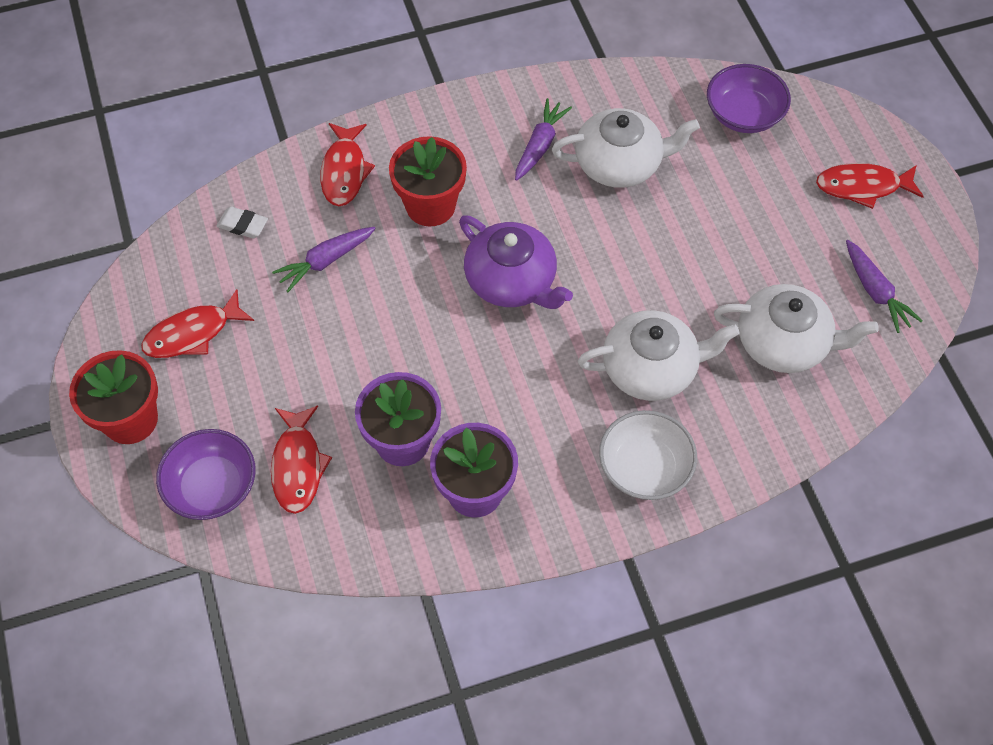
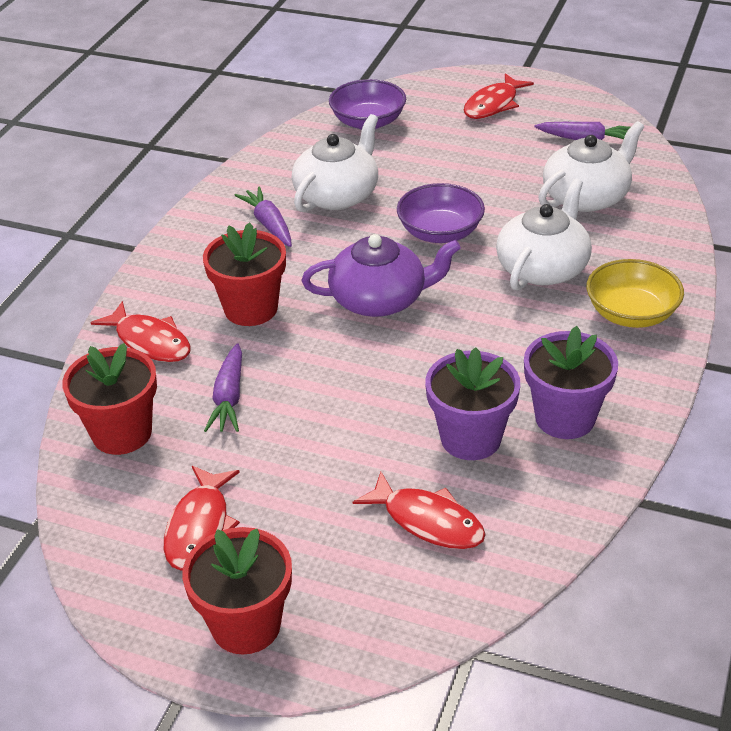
camera: 50 degrees left, 20 degrees down
(212, 486) = (389, 596): purple bowl -> purple bowl (440, 232)
(243, 225) = (122, 433): white eraser -> red flower pot
(644, 467) = (631, 313): white bowl -> yellow bowl

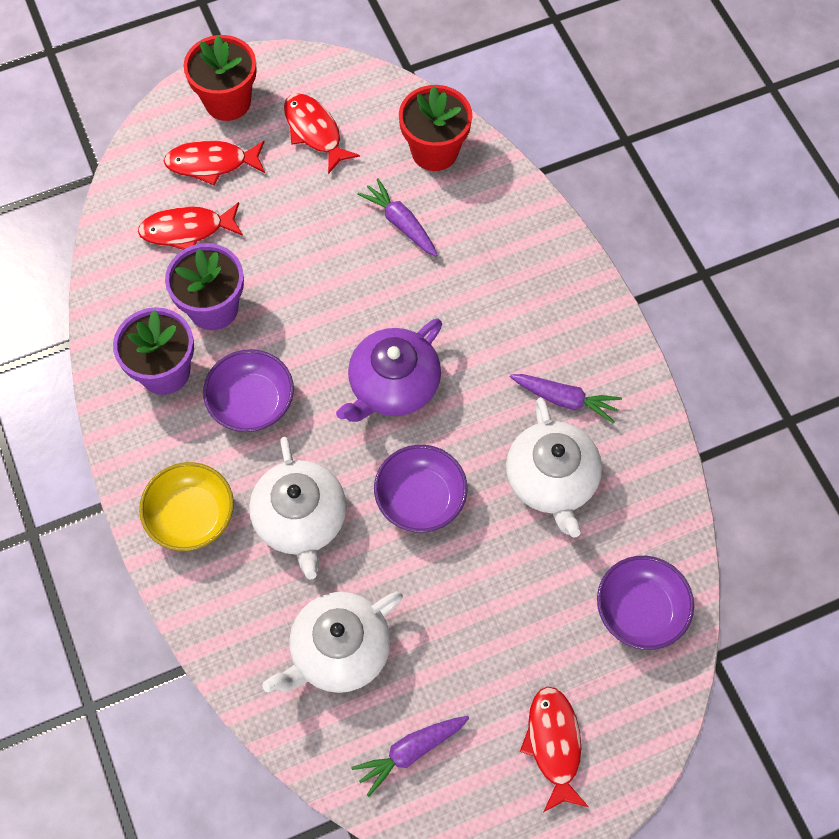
camera: 135 degrees right, 25 degrees up
(150, 341) = (507, 225): red fish -> red fish (212, 163)
(251, 309) = (475, 305): red flower pot -> none
(507, 353) = (251, 402): none -> purple bowl
(586, 197) = (339, 650): white teapot -> white teapot turned 45 degrees clockwise

